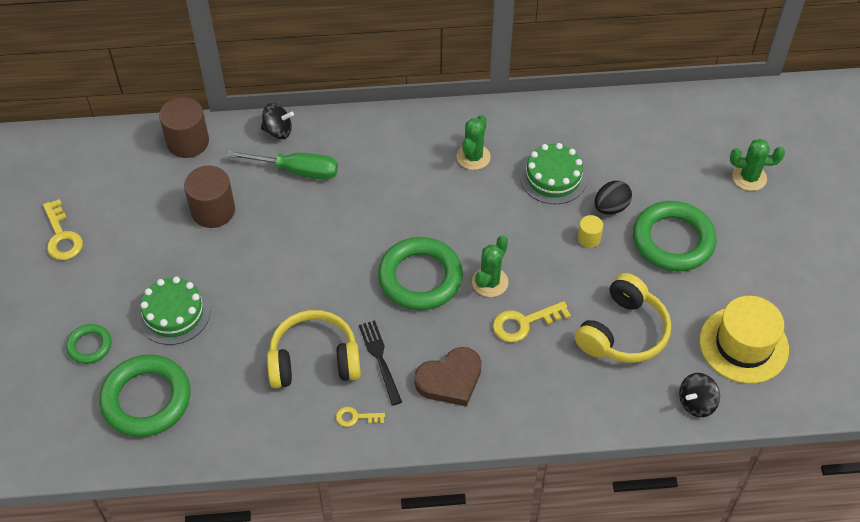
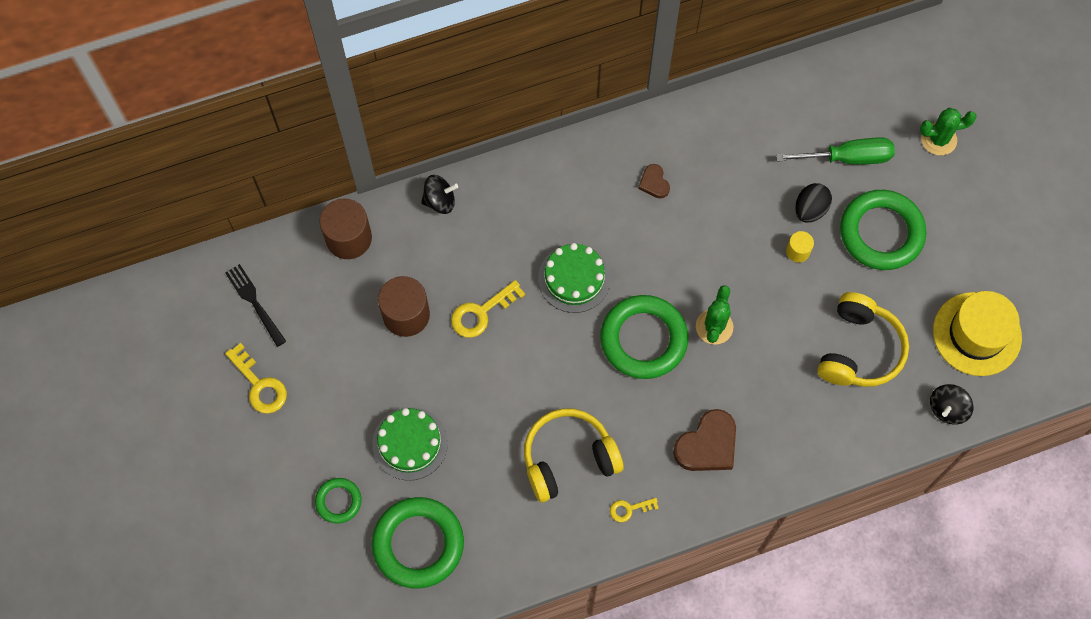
camera: 15 degrees left, 15 degrees up
(297, 171) = (476, 245): green screwdriver -> green screwdriver (847, 158)
(380, 359) = (632, 440): black fork -> black fork (254, 302)
(473, 157) = (654, 183): green cactus -> brown heart
(524, 323) = (761, 364): yellow key -> yellow key (481, 313)
(553, 177) = (742, 188): green cake -> green cake (574, 278)

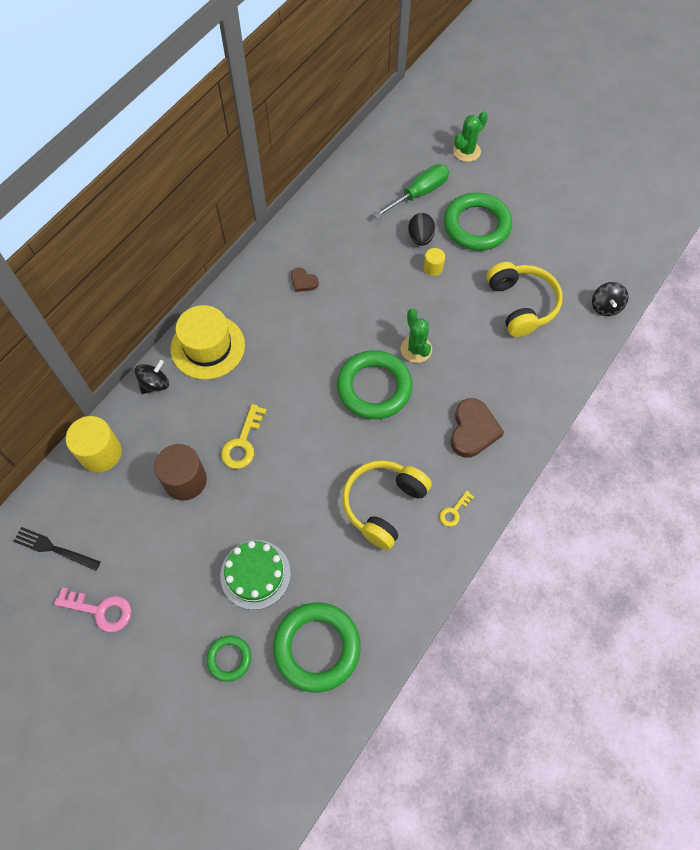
camera: 35 degrees left, 5 degrees down
(259, 385) = (100, 610): yellow key -> pink key
(348, 238) = (100, 453): brown cylinder -> yellow cylinder
(574, 278) = (294, 377): green cake -> none
(977, 334) = (585, 250): yellow hat -> yellow hat (208, 347)

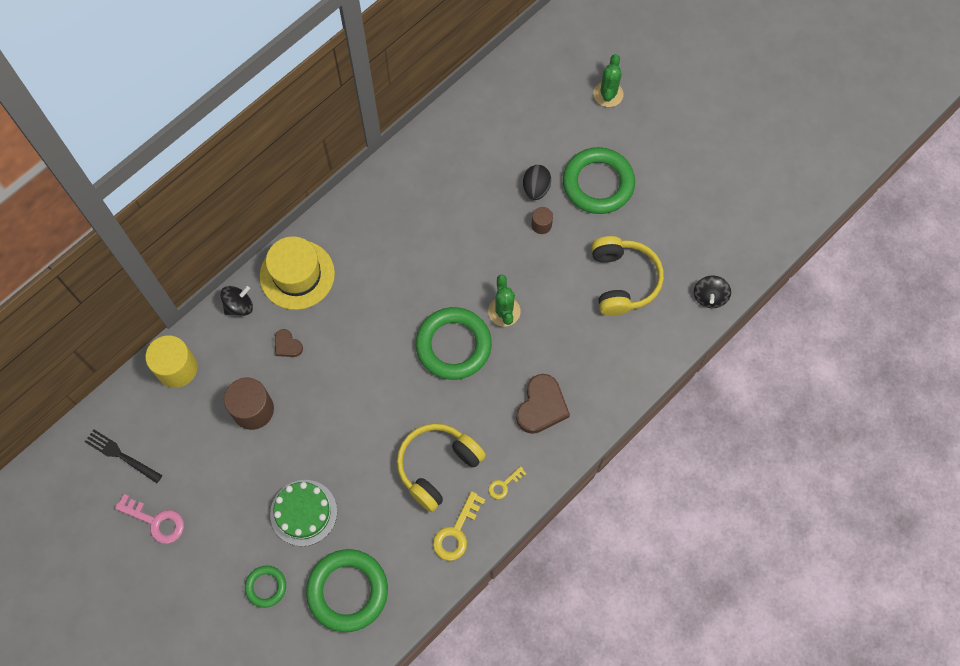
camera: 10 degrees right, 5 degrees up
(242, 443) = (314, 381): yellow key -> yellow key (456, 532)
(303, 282) = (405, 219): brown heart -> brown heart (287, 345)
(419, 194) = (546, 137): green screwdriver -> none
(433, 268) = (541, 225): yellow cylinder -> brown cylinder
(466, 151) = (608, 94): green cactus -> green cactus turned 45 degrees counterclockwise

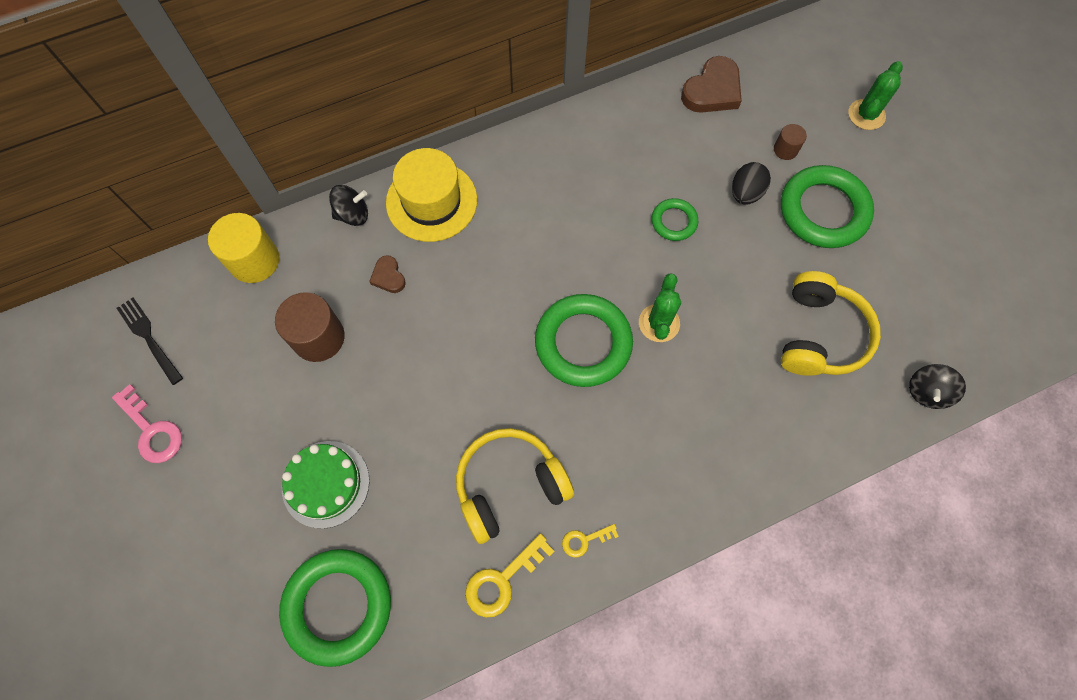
camera: 20 degrees right, 0 degrees up
(266, 587) = (242, 561): green ring -> green ring (674, 221)
(541, 225) = (738, 236): brown cylinder -> brown cylinder (785, 149)
(541, 406) = (666, 456): brown heart -> brown heart (712, 90)

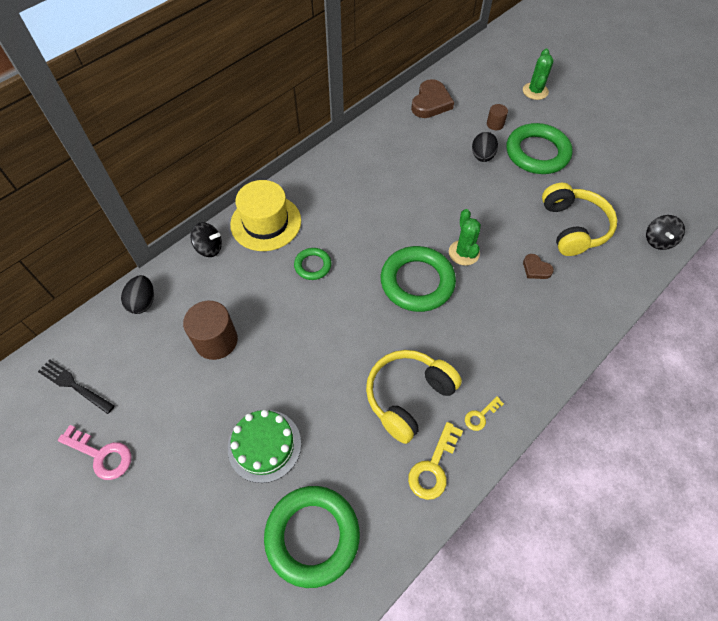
camera: 20 degrees left, 10 degrees down
(254, 260) = (143, 302): yellow cylinder -> black egg
(353, 214) = (209, 248): black spinning top -> black spinning top turned 45 degrees clockwise
(388, 276) = (254, 282): brown heart -> brown heart (536, 269)
(674, 221) = (443, 187): green ring -> green ring (313, 265)

